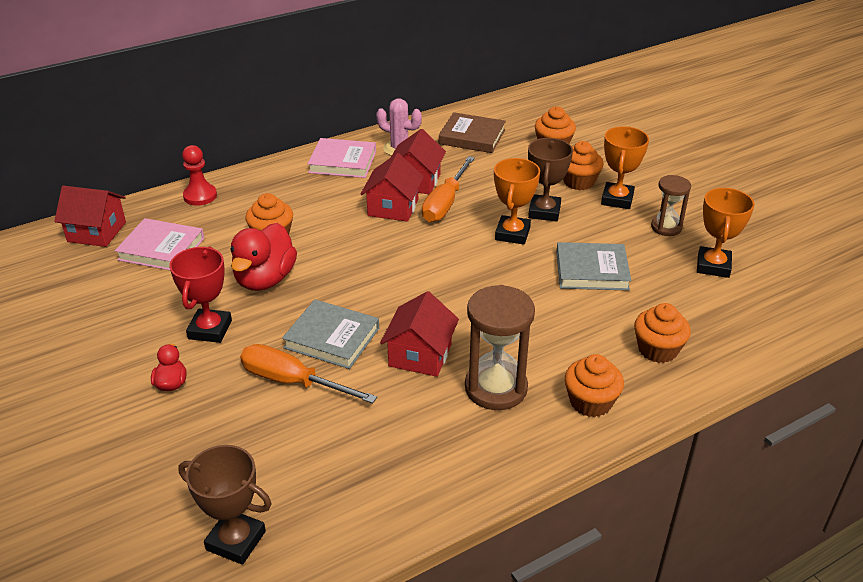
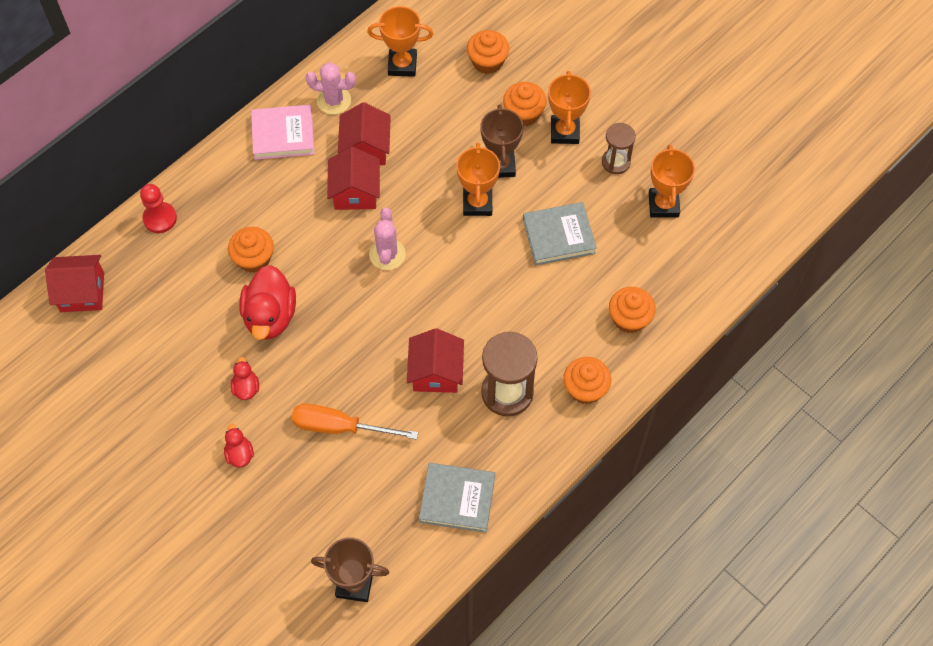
camera: 15 degrees left, 25 degrees up
(161, 249) = (156, 300): pink book -> none
(210, 330) = (246, 388): red trophy -> red duck
(332, 338) = (355, 371): grey book -> grey book (457, 499)
(405, 255) = (387, 254): none -> pink cactus
(445, 203) = (403, 174): orange screwdriver -> none
(472, 137) = (402, 65): brown book -> orange trophy

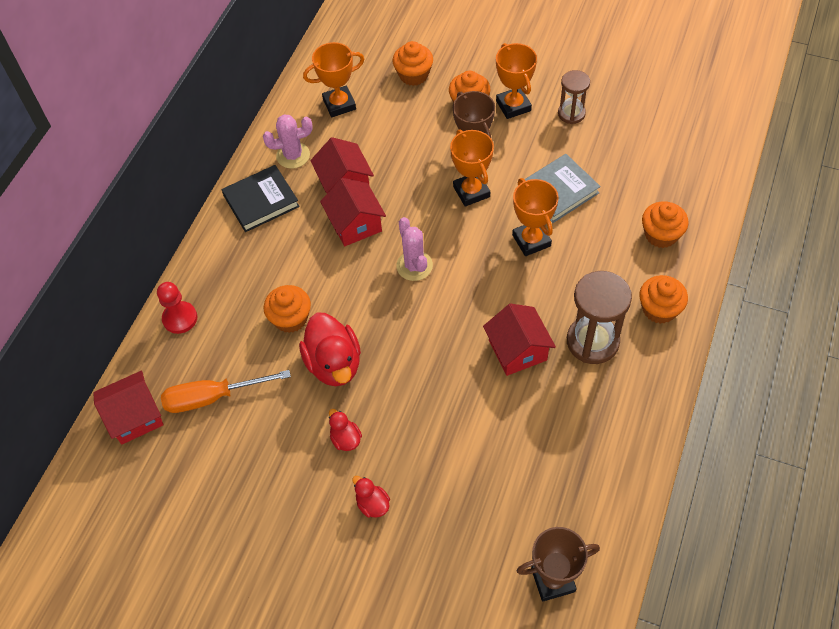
camera: 20 degrees left, 5 degrees down
(283, 135) = (261, 201): pink book -> black book
(340, 427) = (456, 437): orange screwdriver -> orange screwdriver (213, 397)
(457, 499) = (603, 456): grey book -> none
(663, 205) = (632, 132): orange trophy -> orange trophy (531, 240)

